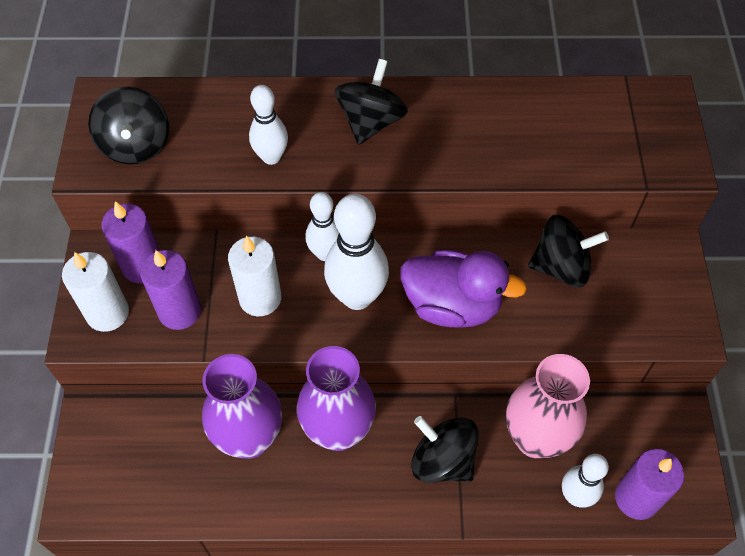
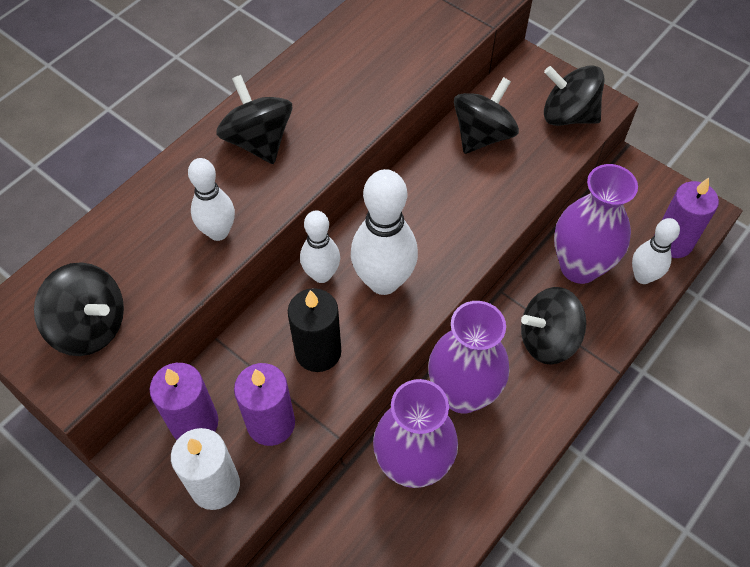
camera: 50 degrees left, 0 degrees up
(260, 298) = (318, 352): white candle -> black candle
(452, 305) = (451, 224): purple duck -> none
(535, 438) = (579, 267): pink vase -> purple vase
(650, 314) = (568, 115): none -> black spinning top

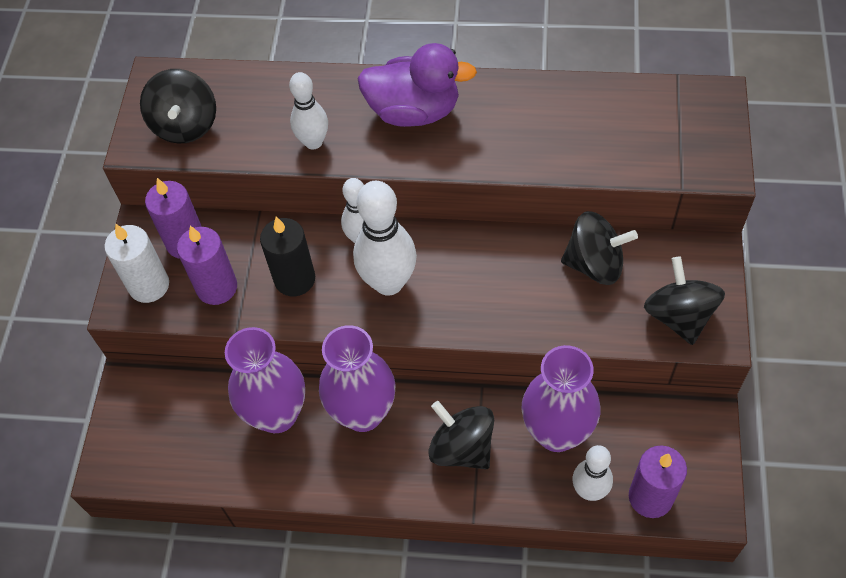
camera: 60 degrees right, 0 degrees up
(258, 141) = (414, 111): black spinning top -> purple duck

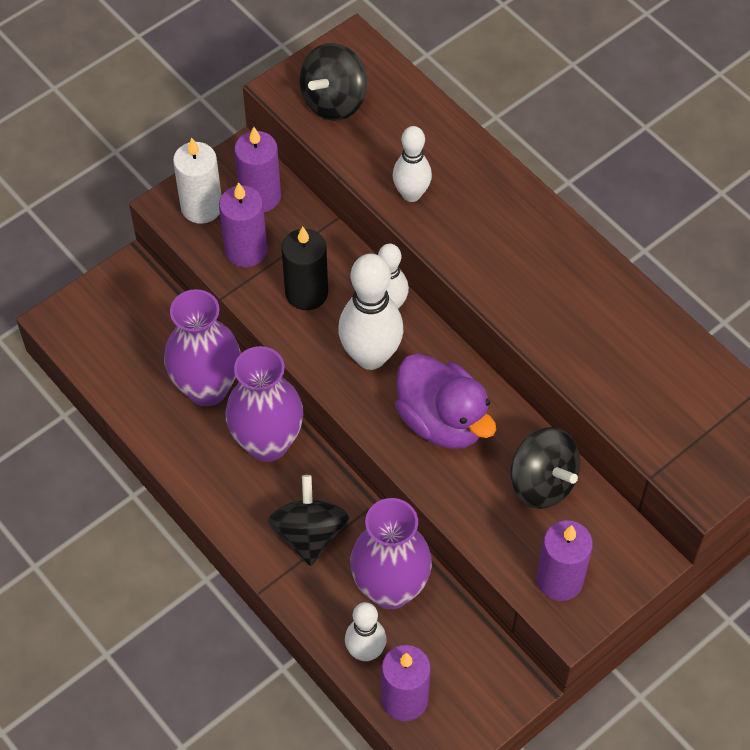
camera: 40 degrees right, 0 degrees up
(414, 111) = (514, 234): purple duck -> purple duck (442, 421)
(679, 316) = (559, 580): black spinning top -> purple candle

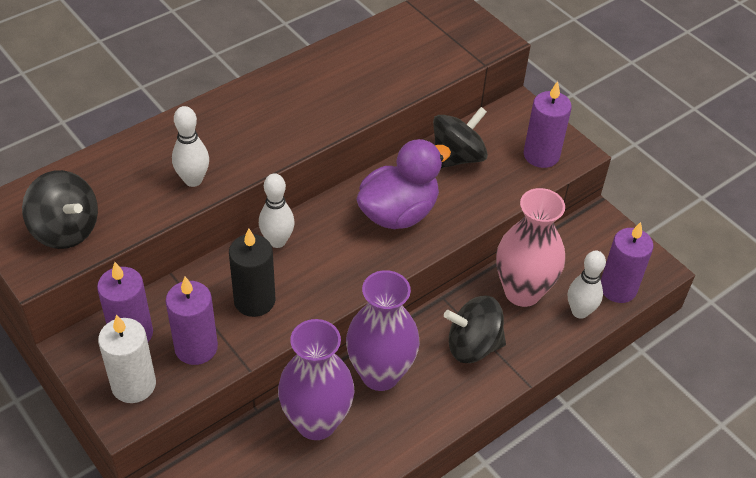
camera: 90 degrees left, 10 degrees down
(371, 356) = (329, 257): white bowling pin -> none
(390, 589) = (522, 292): purple vase -> pink vase

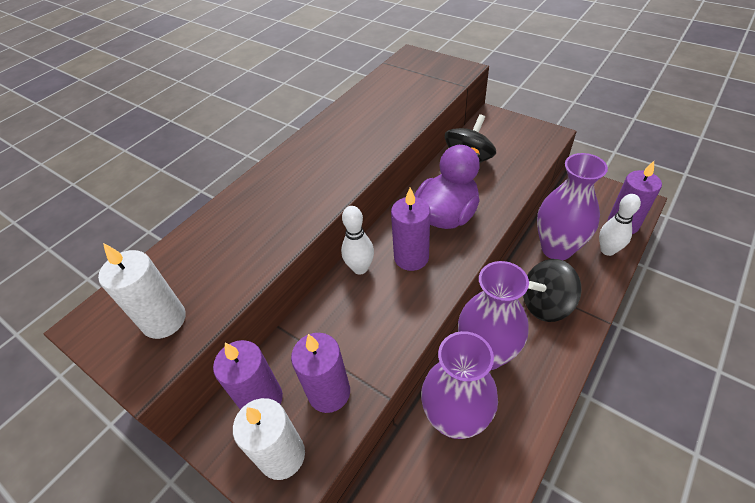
camera: 10 degrees left, 0 degrees up
(66, 230) = (164, 320): black spinning top -> white candle
(193, 180) = (273, 236): white bowling pin -> none
(254, 301) = (364, 327): black candle -> none
(522, 292) = (556, 249): pink vase -> purple vase
(541, 155) = (527, 143): purple candle -> purple candle (411, 257)

